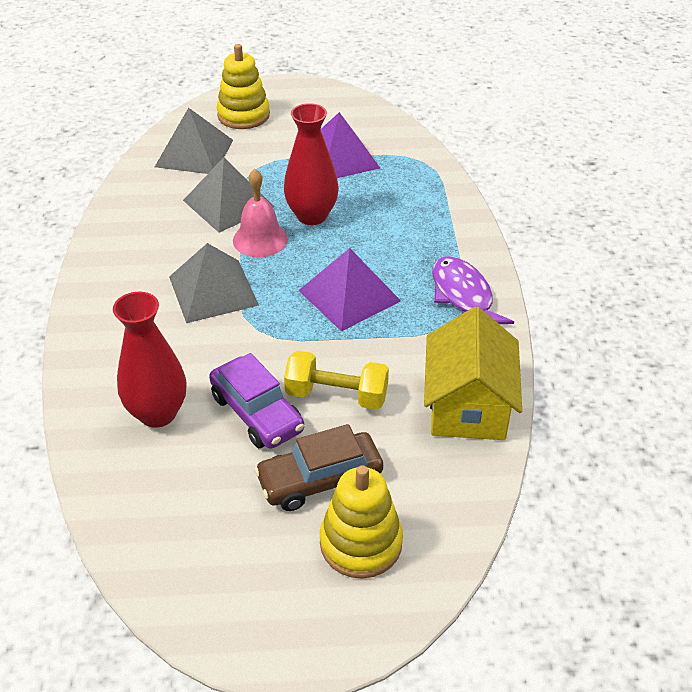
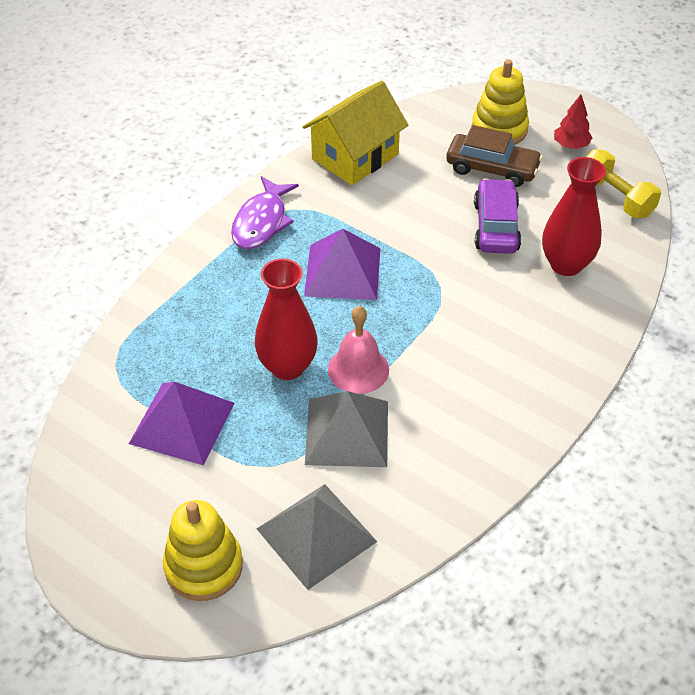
camera: 140 degrees left, 5 degrees up
(213, 291) = (445, 341): grey pyramid -> none
(258, 575) = (571, 145): none -> red tree
(336, 395) = (431, 208): yellow dumbbell -> yellow dumbbell (615, 197)

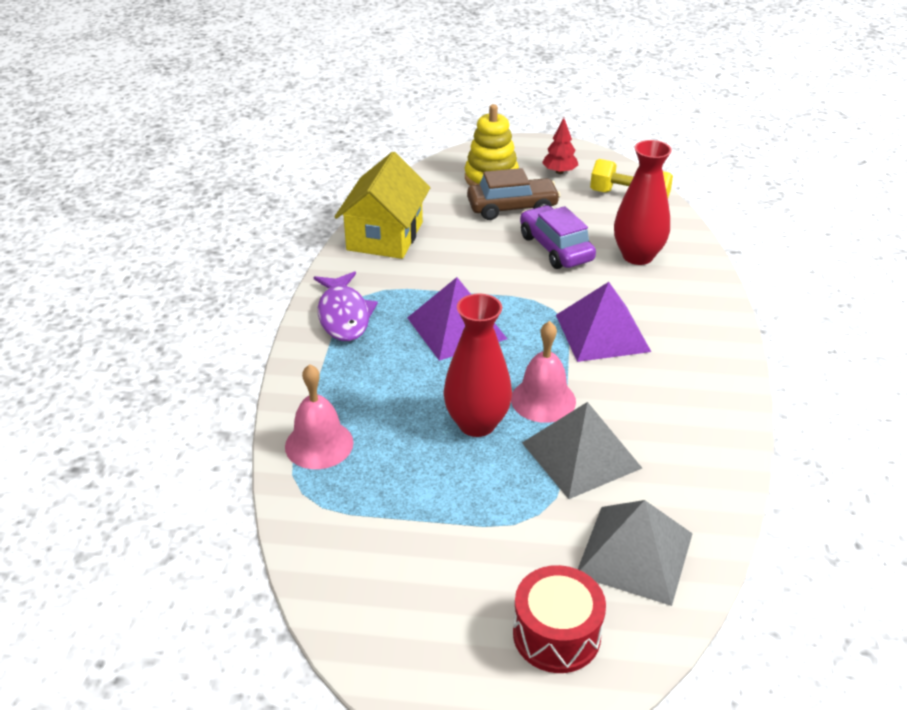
camera: 30 degrees left, 10 degrees down
(156, 330) = (319, 444): none -> pink bell
(182, 423) = (418, 514): purple pyramid -> purple pyramid (602, 333)
(203, 566) = (556, 634): yellow stacking toy -> red drum

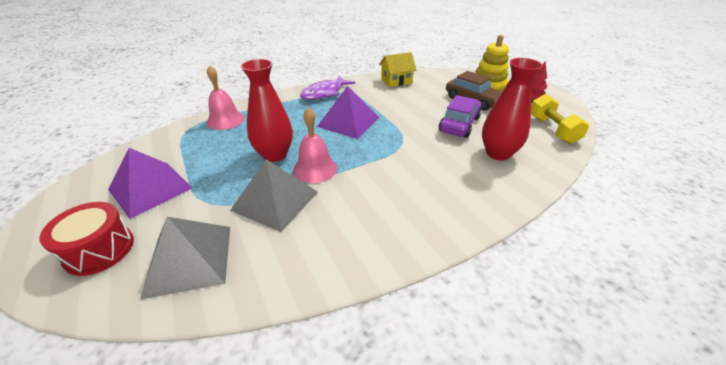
camera: 55 degrees right, 0 degrees up
(385, 236) = (396, 81): yellow house -> yellow house, size x0.64
(602, 333) = (402, 167): purple pyramid -> purple pyramid (150, 188)

